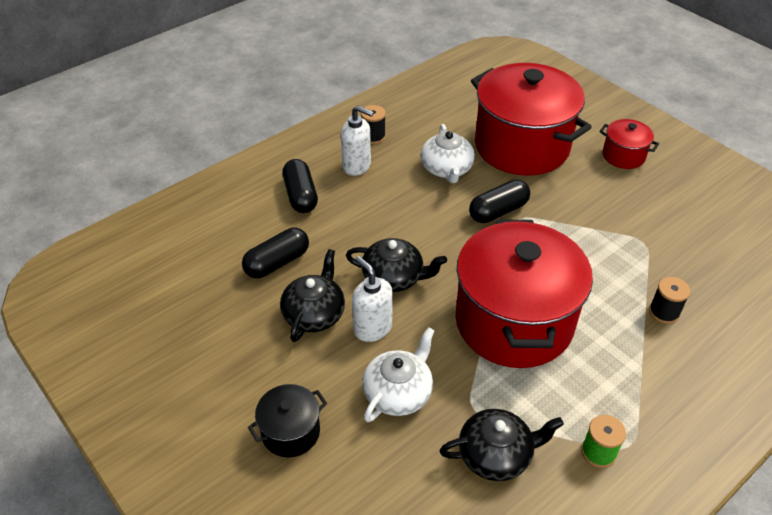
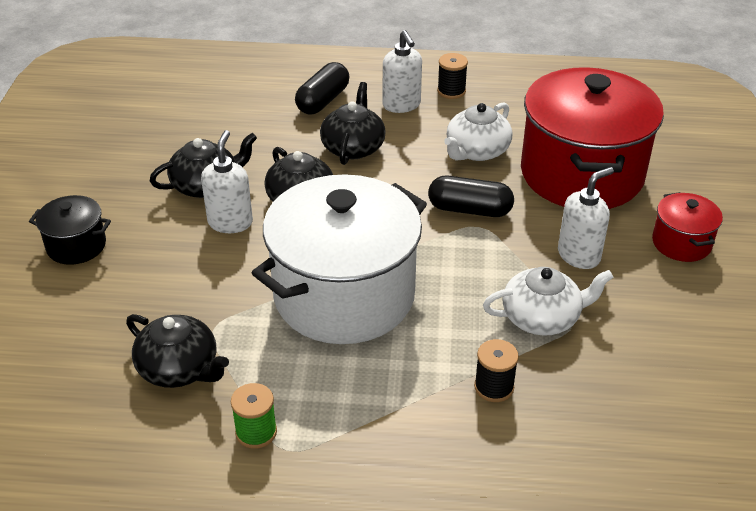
camera: 45 degrees right, 5 degrees down
(277, 262) = (234, 135): black capsule -> none
(370, 216) = (353, 147): none -> black teapot
(398, 392) = (180, 276): white teapot -> white teapot (542, 317)
(514, 322) = (344, 295): red pot -> white pot
(590, 199) = (579, 255): none -> white soap dispenser

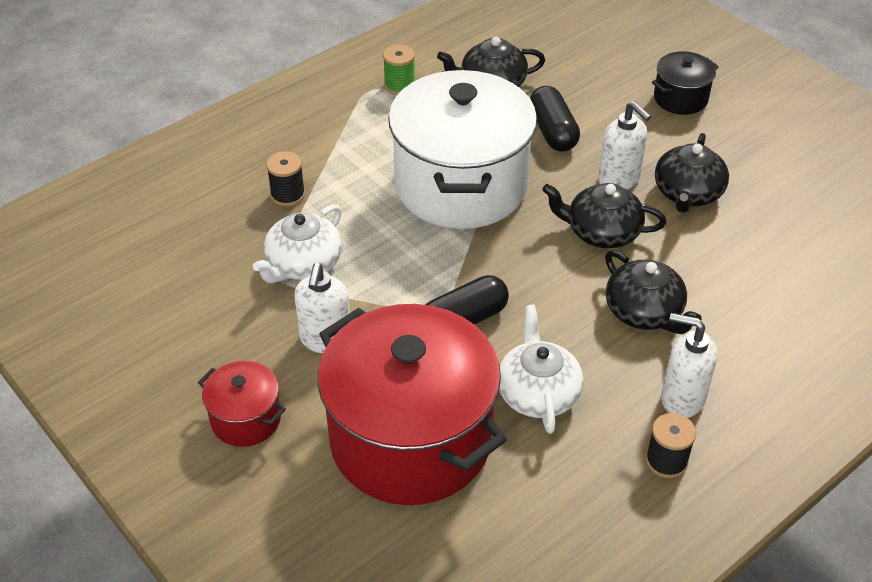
camera: 135 degrees right, 5 degrees up
(323, 101) = (754, 345): black capsule -> black capsule (553, 131)

